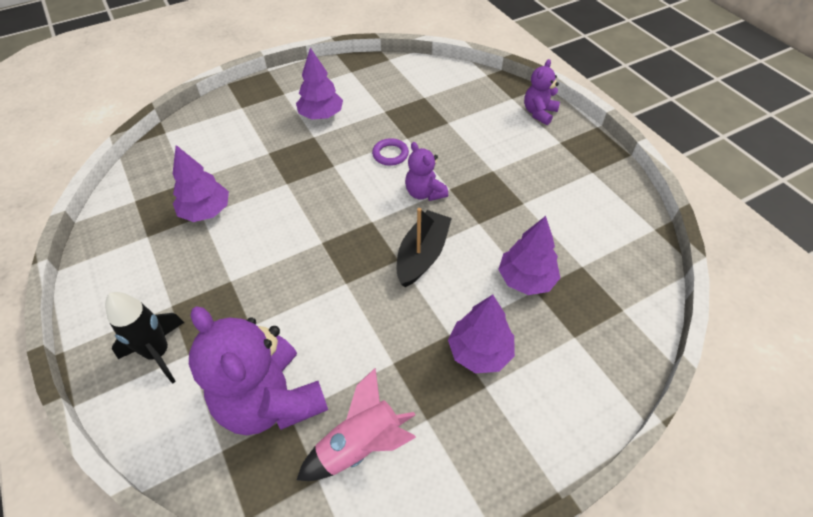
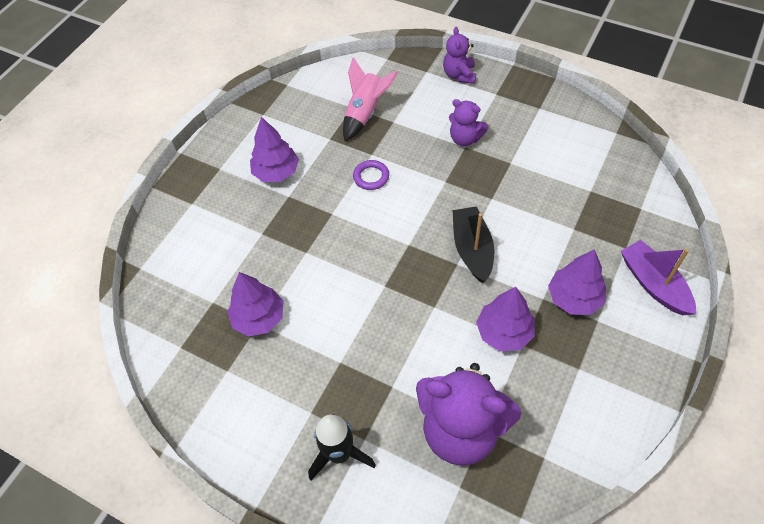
camera: 30 degrees left, 5 degrees up
(360, 445) = (551, 416): pink rocket -> pink rocket (365, 113)
(424, 193) = (429, 196): purple teddy bear -> purple teddy bear (465, 138)
(526, 279) = (561, 224): purple tree -> purple tree (504, 332)
(575, 388) = (653, 284): none -> purple boat

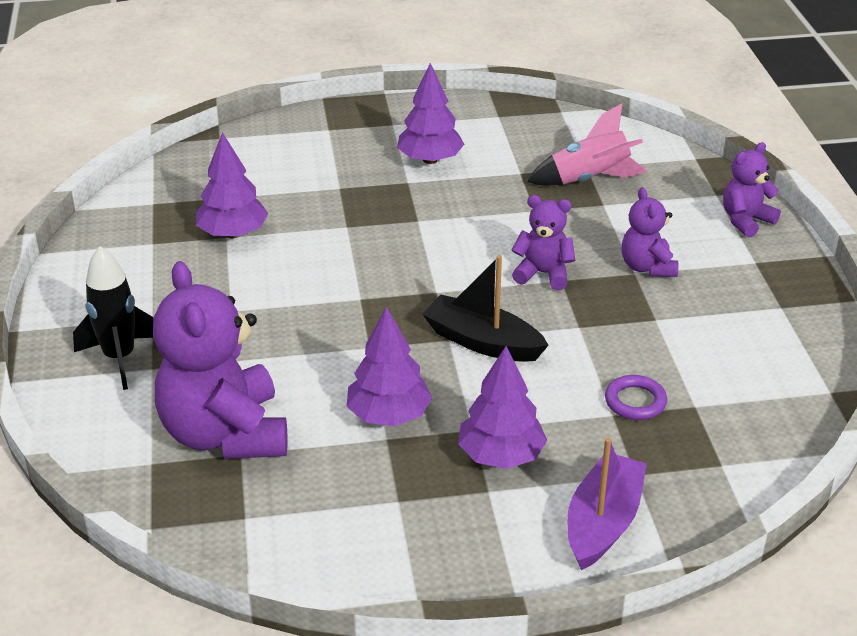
camera: 50 degrees right, 20 degrees down
(371, 177) = (501, 224): purple ring -> purple ring (635, 401)
(433, 186) = (543, 274): none -> purple teddy bear
(472, 249) = (482, 342): black boat -> black boat turned 105 degrees counterclockwise

